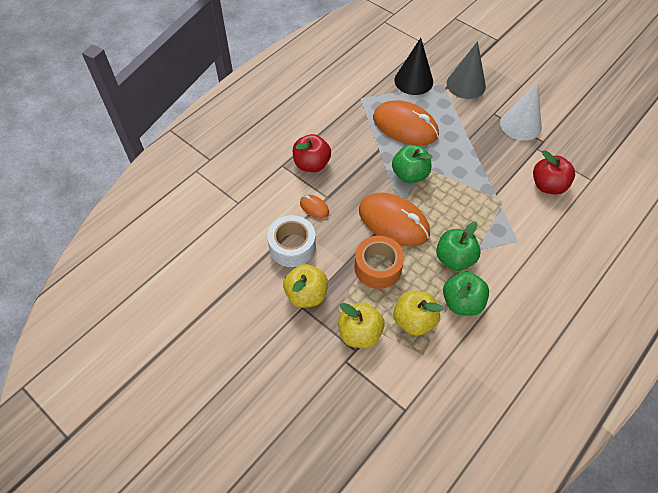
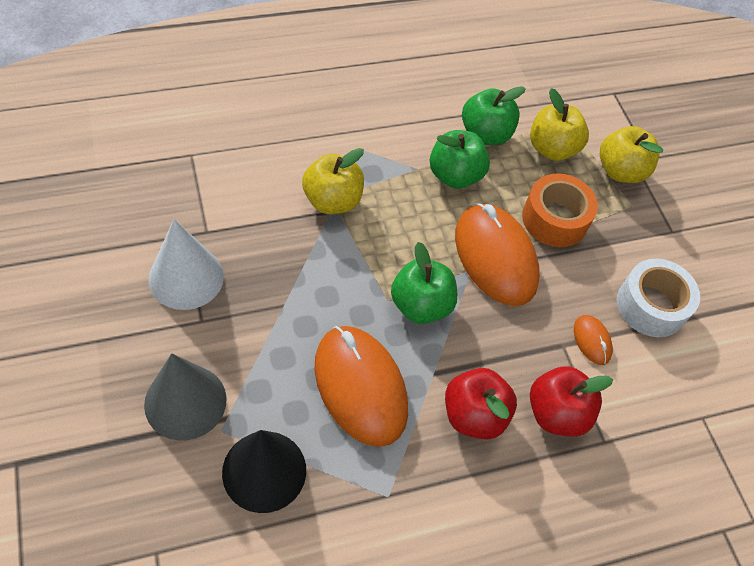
camera: 155 degrees left, 0 degrees up
(306, 295) = (661, 240): yellow apple -> yellow apple (332, 200)
(548, 185) = (253, 180): red apple -> red apple (473, 415)

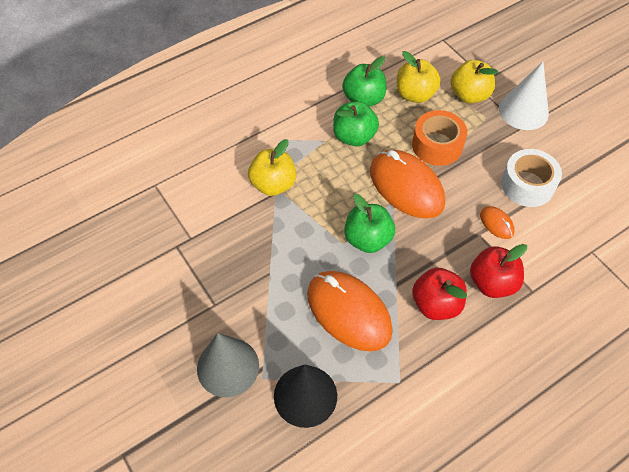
camera: 10 degrees left, 0 degrees up
(186, 277) = (190, 276): white cone -> white cone (523, 111)

